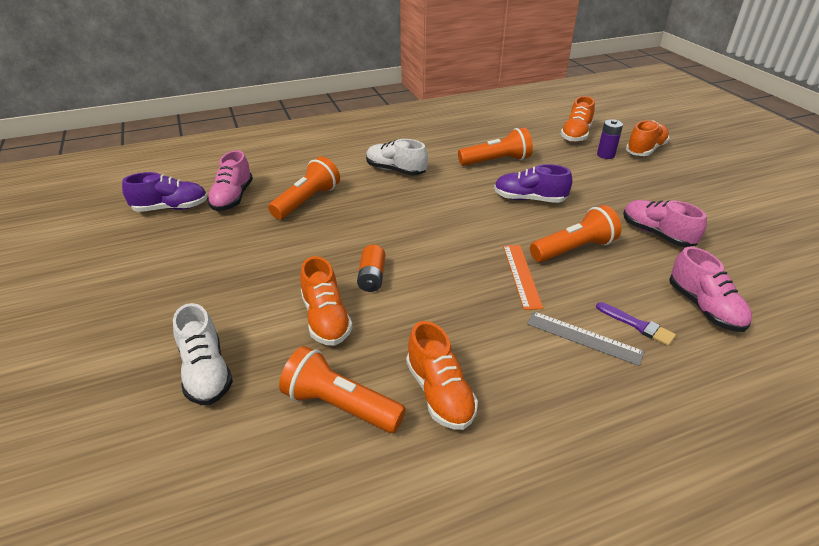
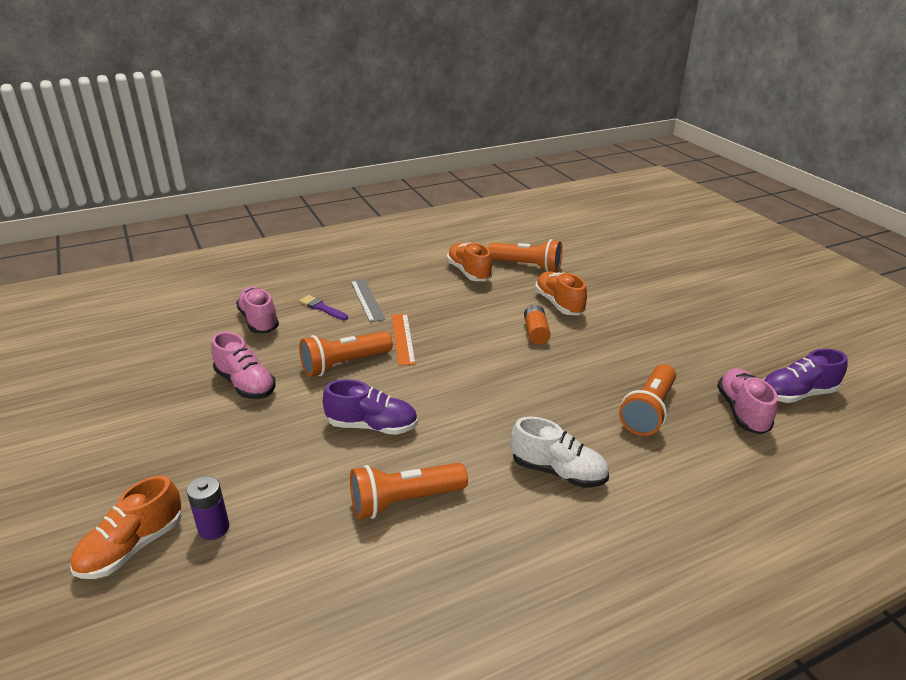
camera: 175 degrees right, 5 degrees down
(206, 372) = (619, 276): white shoe -> none
(576, 135) = (233, 594): orange shoe -> none
(583, 337) = (367, 300): grey ruler -> grey ruler turned 45 degrees clockwise

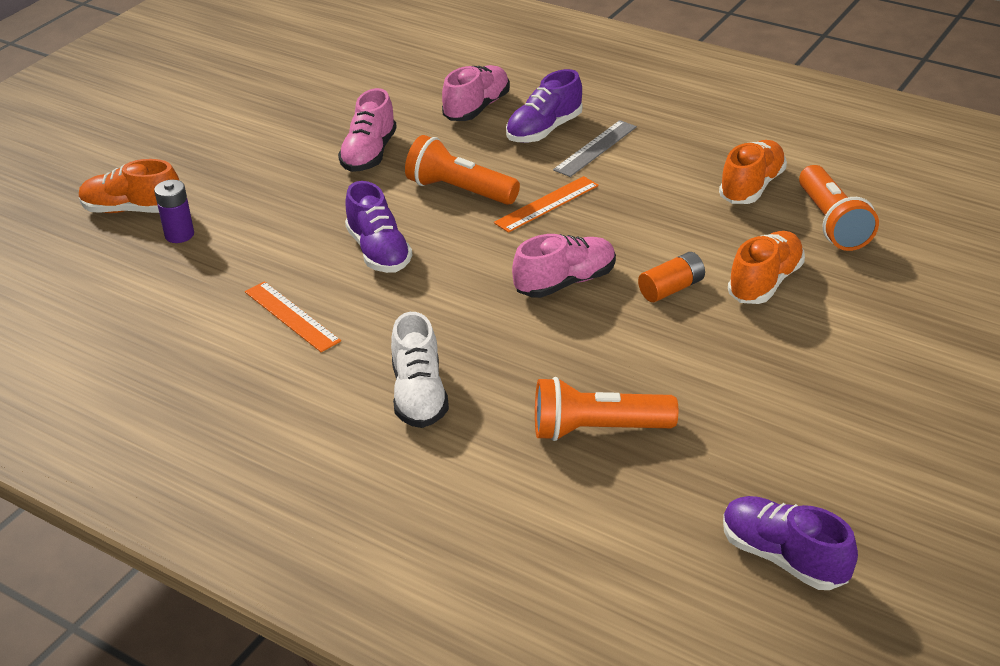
camera: 60 degrees right, 5 degrees up
(322, 308) = (544, 130): purple brush -> purple shoe
(404, 501) = (292, 316): orange flashlight -> orange ruler
(742, 411) = (681, 511): pink shoe -> pink shoe (565, 282)

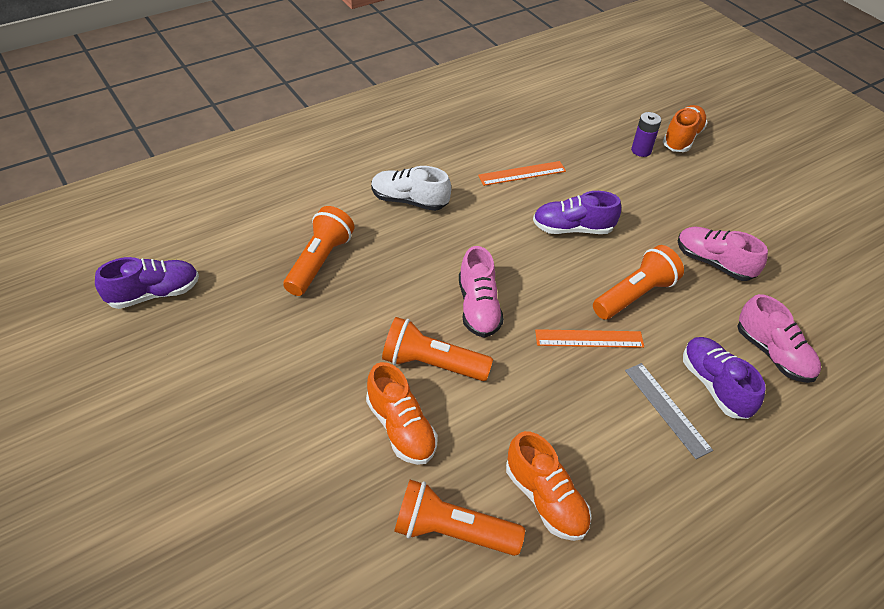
camera: 110 degrees right, 10 degrees up
(547, 204) = (589, 339): orange ruler -> orange ruler turned 75 degrees counterclockwise
(671, 289) = (432, 364): orange battery -> orange flashlight

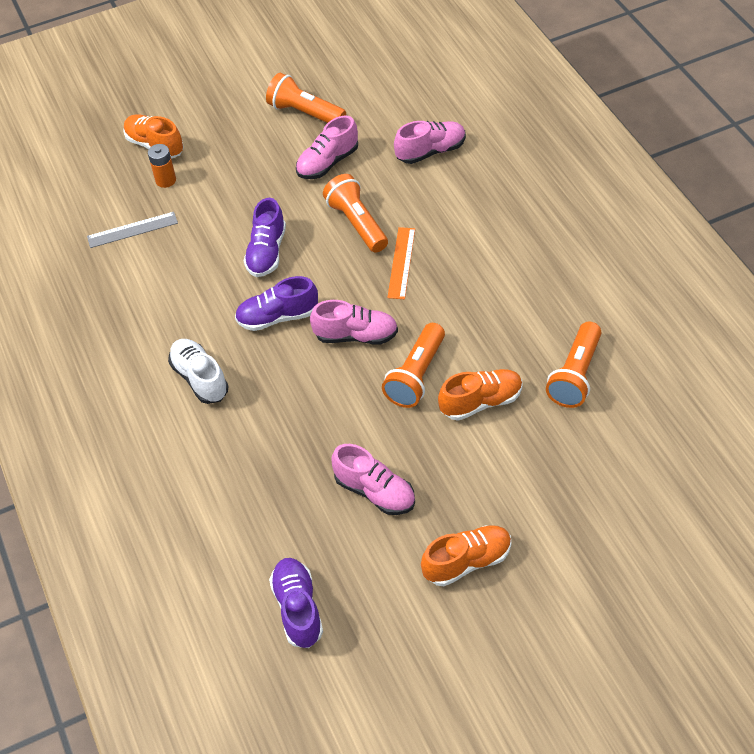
camera: 75 degrees left, 5 degrees up
(281, 340) = (375, 491): none -> pink shoe
(319, 262) = (276, 459): orange flashlight -> orange flashlight (305, 113)
(409, 201) = (200, 378): white shoe -> white shoe turned 120 degrees clockwise
(522, 173) = (178, 279): orange ruler -> none
(545, 499) = (551, 315): orange shoe -> orange shoe (467, 562)
(641, 150) = (165, 180): purple battery -> orange battery
(667, 409) = (477, 227): grey ruler -> grey ruler (132, 230)
(714, 385) = (457, 194): purple shoe -> purple shoe (277, 317)

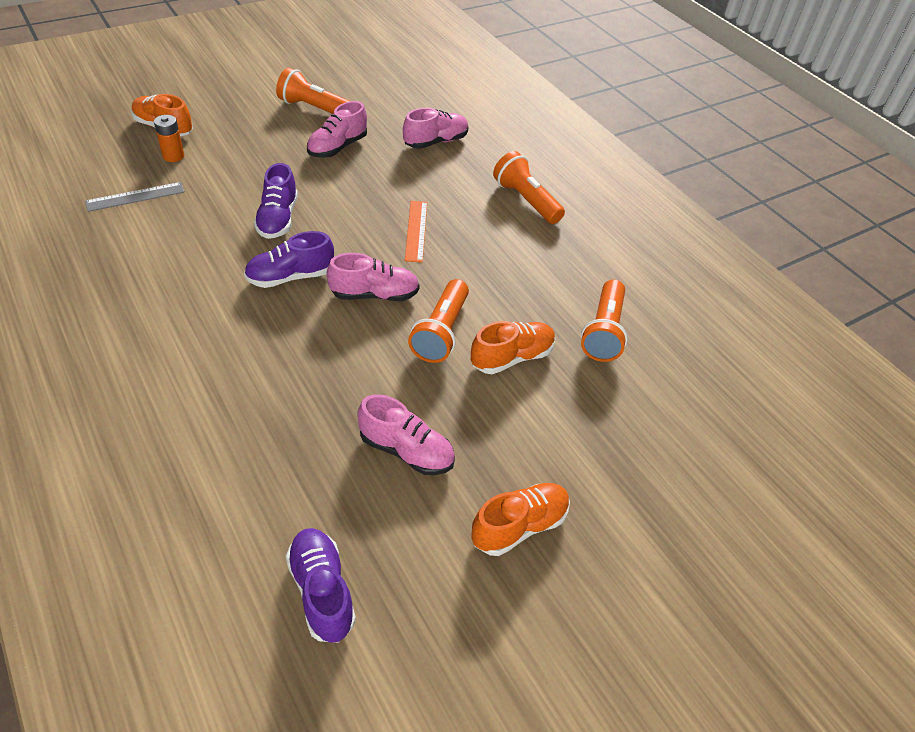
camera: 15 degrees left, 5 degrees down
(200, 378) = (204, 335): white shoe -> none
(357, 223) = (369, 197): orange flashlight -> orange flashlight (526, 200)

